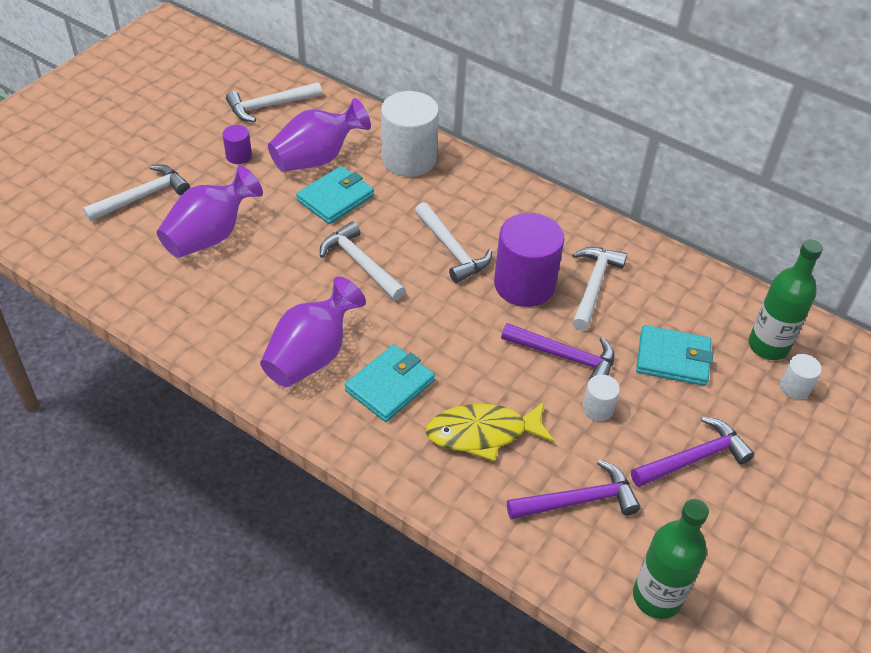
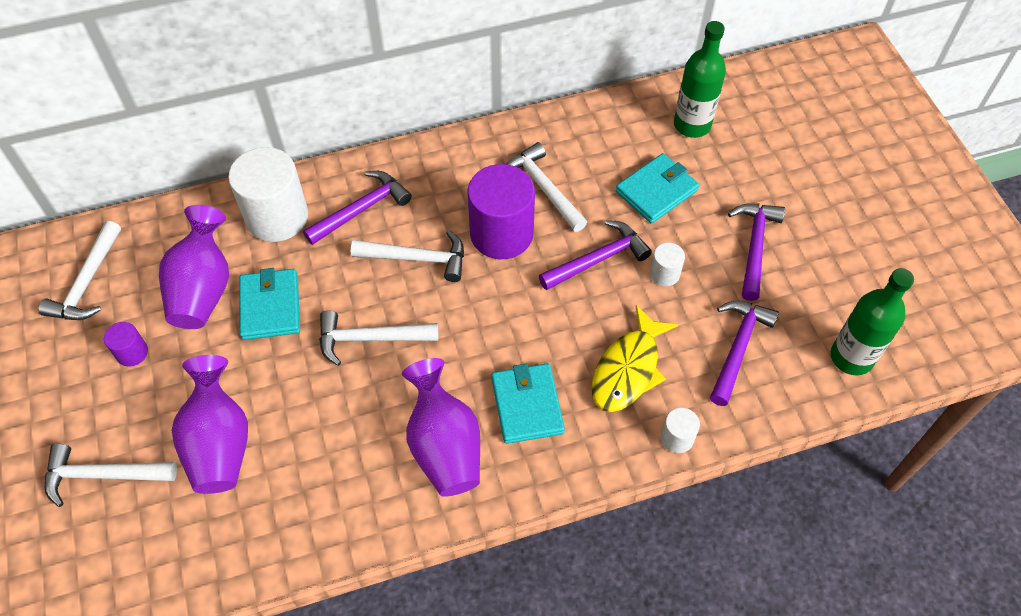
camera: 50 degrees left, 10 degrees up
(142, 196) = (103, 475): white hammer -> white hammer turned 90 degrees counterclockwise
(461, 197) = (361, 209): none -> purple hammer
(795, 387) = (740, 138): white cylinder -> white cylinder (677, 438)

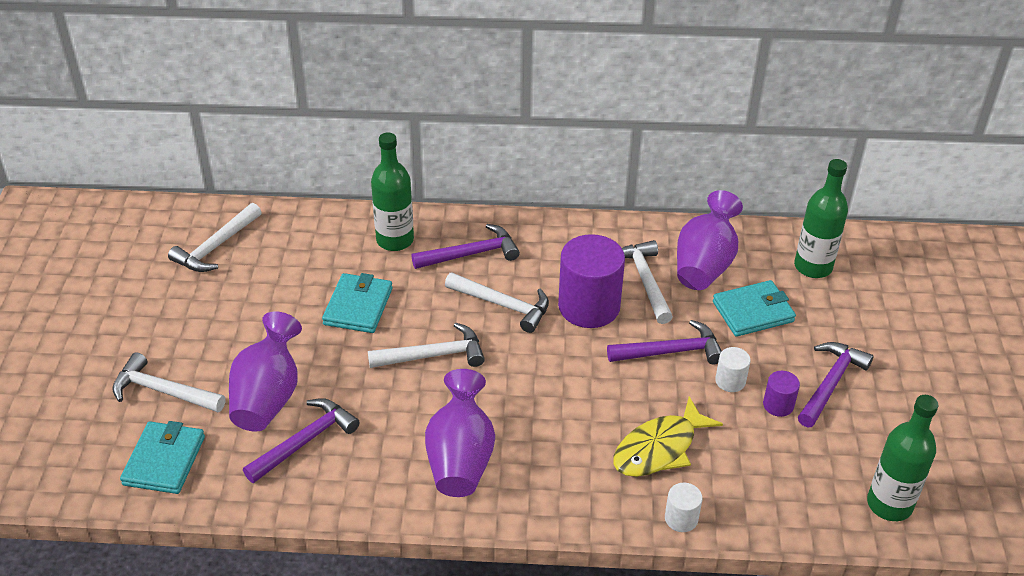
camera: 20 degrees right, 15 degrees down
(132, 353) = (228, 308): purple cylinder -> purple cylinder (778, 405)
(203, 288) = (308, 277): purple vase -> purple vase (704, 264)
(277, 217) = (395, 240): white cylinder -> green bottle
(370, 338) = (433, 355): white hammer -> white hammer turned 150 degrees clockwise
(527, 405) = (550, 449): turquoise wallet -> turquoise wallet (164, 460)
(738, 348) = (775, 462): purple hammer -> purple hammer (305, 441)

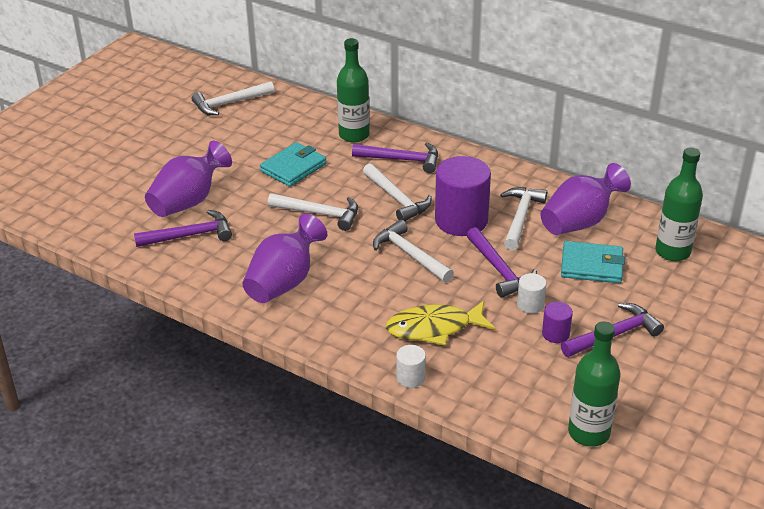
camera: 30 degrees right, 5 degrees down
(163, 391) = (126, 176): white hammer -> white hammer (410, 255)
(164, 460) = (94, 215): turquoise wallet -> none
(670, 351) = (499, 270): purple hammer -> purple hammer turned 45 degrees clockwise

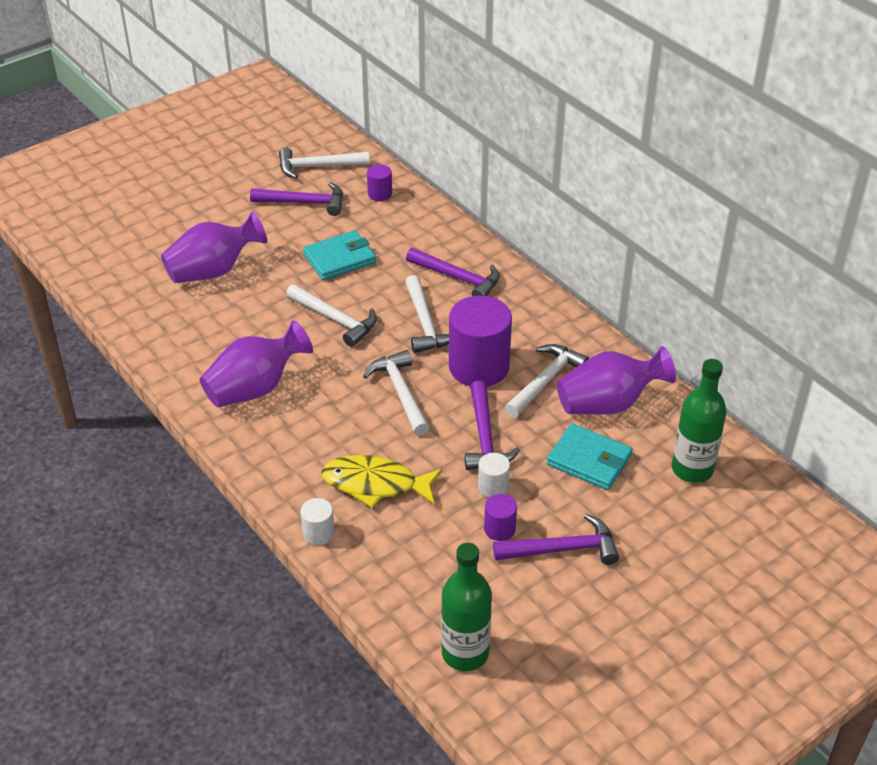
camera: 20 degrees right, 5 degrees up
(190, 235) = (193, 310): purple hammer -> purple hammer (304, 203)
(296, 112) = (380, 194): none -> purple cylinder
(354, 135) = (425, 236): green bottle -> none

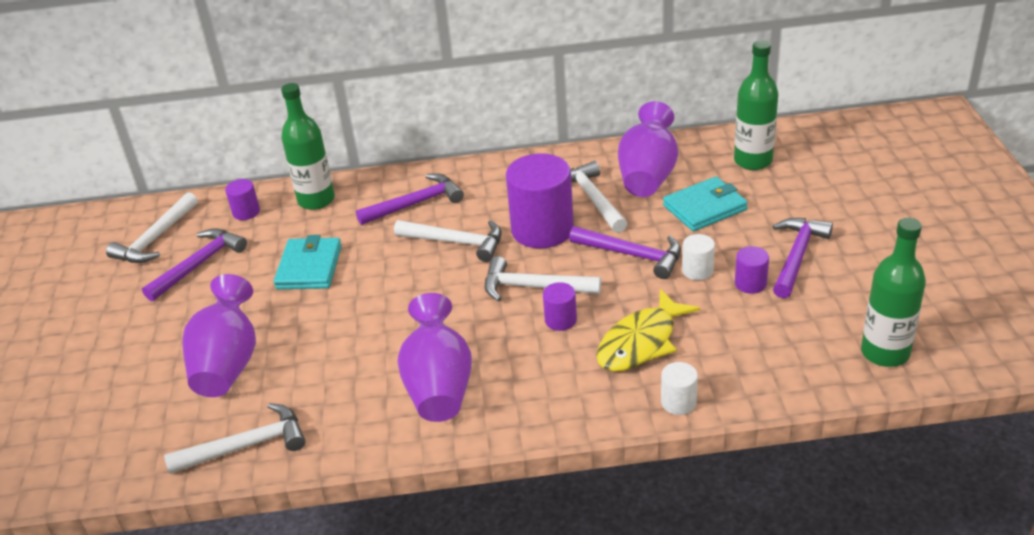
camera: 55 degrees left, 5 degrees down
(335, 320) = (393, 298): white hammer -> white hammer (246, 446)
(371, 425) = (560, 320): none -> purple cylinder
(421, 222) = (316, 200): none -> green bottle

